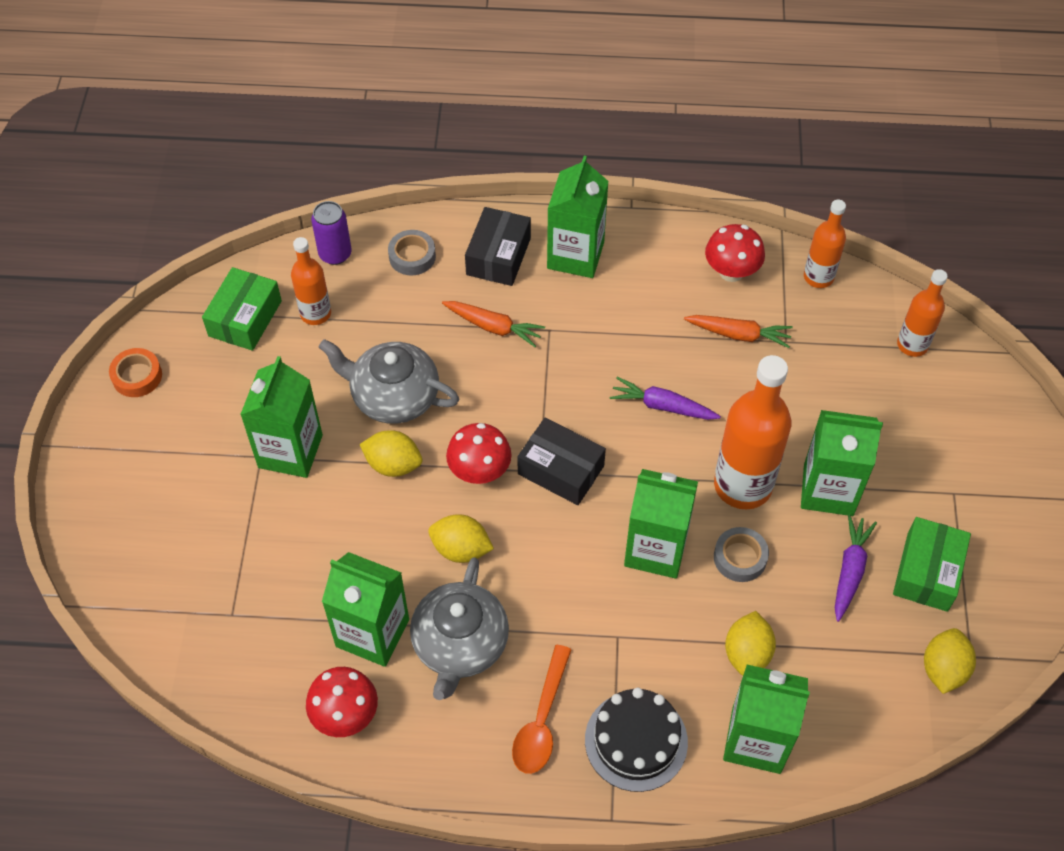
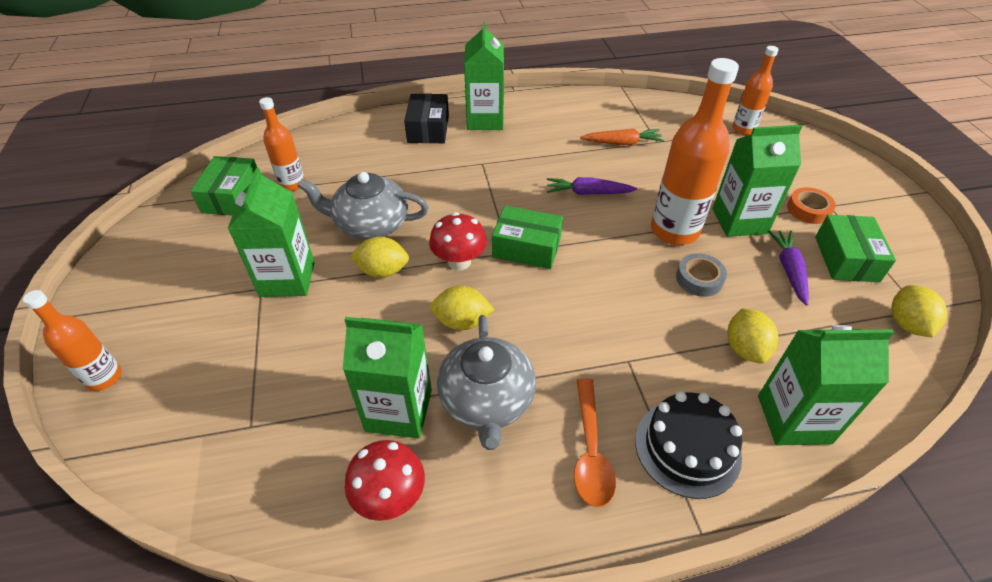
camera: 15 degrees left, 10 degrees down
(137, 376) = (137, 251): orange tape -> orange tape (808, 210)
(335, 254) = (301, 147): purple can -> none
(412, 256) = (362, 139): grey tape -> none
(493, 327) = (438, 168): orange carrot -> none
(561, 470) = (526, 248): black box -> green box
(656, 549) = (629, 287): green carton -> none
(731, 272) = (599, 111): red mushroom -> none
(818, 277) = (659, 105): orange bottle -> orange bottle (104, 377)

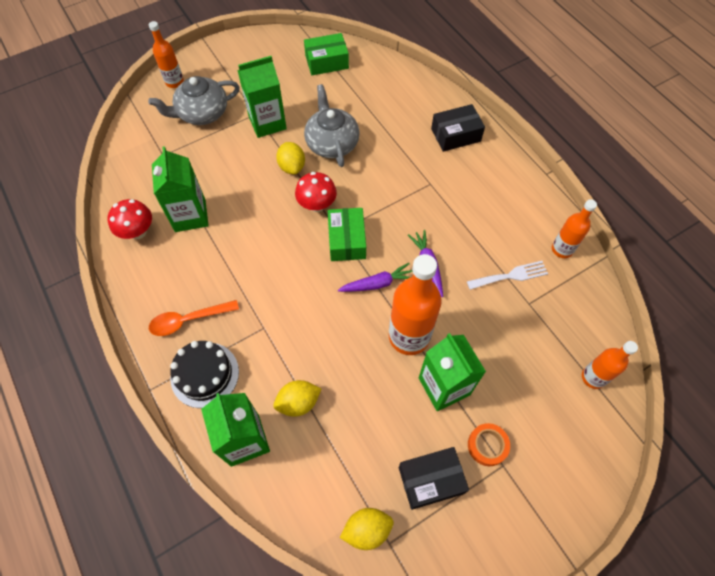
camera: 70 degrees right, 15 degrees up
(292, 184) = (353, 85): orange bottle -> orange bottle (562, 249)
(462, 322) = (264, 224): yellow lemon -> none
(485, 120) = (489, 167): green carton -> none
(487, 400) = (209, 256): grey teapot -> grey teapot (202, 113)
(622, 143) = (510, 276): orange carrot -> white fork
(699, 279) = (359, 362): grey tape -> none
(789, 270) = (396, 431): purple carrot -> purple carrot (377, 284)
(846, 259) = (431, 480): green box -> black box

